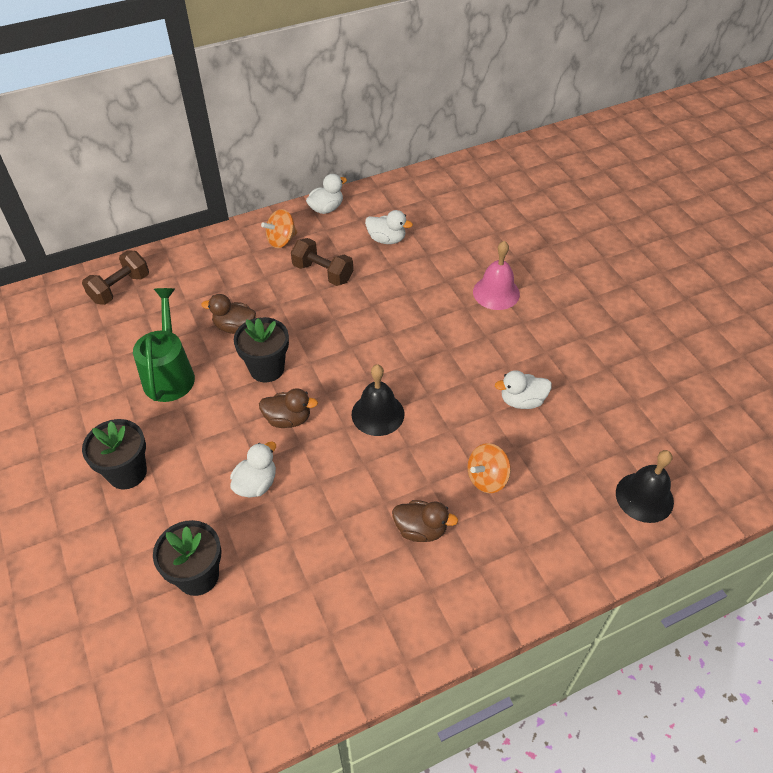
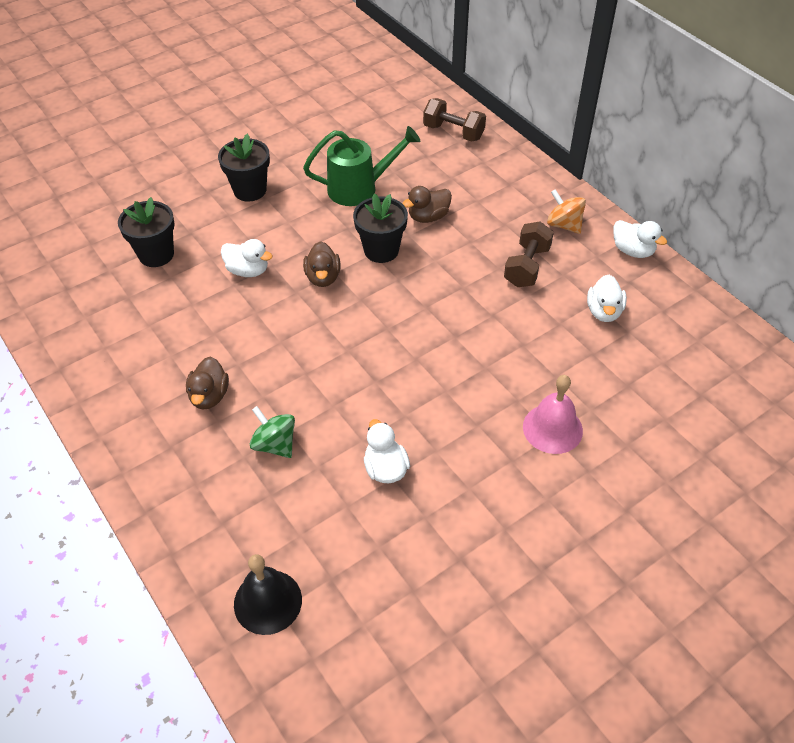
camera: 80 degrees right, 0 degrees up
(234, 327) = (428, 217): brown duck -> brown duck turned 120 degrees counterclockwise
(378, 414) = (342, 343): black bell -> none
(487, 478) = (275, 444): orange spinning top -> green spinning top

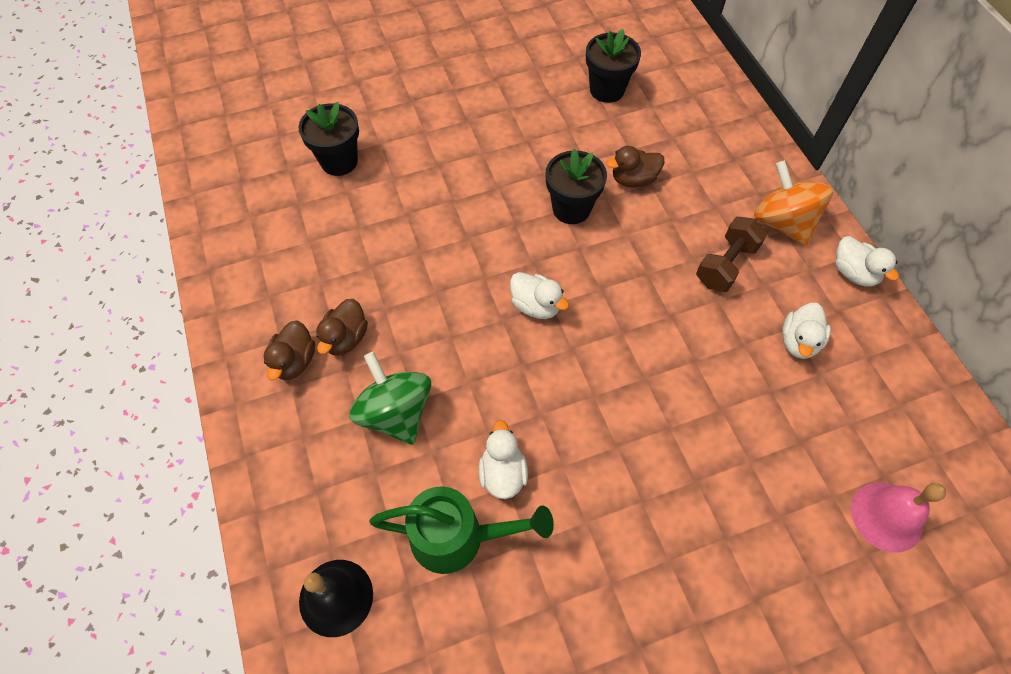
camera: 15 degrees right, 10 degrees up
(248, 270) = (425, 201): white duck -> white duck (536, 306)
(250, 190) = (454, 107): black flower pot -> black flower pot (607, 90)
(275, 444) = (395, 412): green spinning top -> green spinning top, size x1.50
(323, 277) = (501, 227): brown duck -> brown duck (294, 361)
(360, 188) = (569, 129): green watering can -> green watering can (458, 537)
(453, 132) = (689, 83): brown dumbbell -> none
(552, 428) = (699, 473): pink bell -> pink bell (886, 516)
(564, 225) = (782, 223): orange spinning top -> orange spinning top, size x1.50

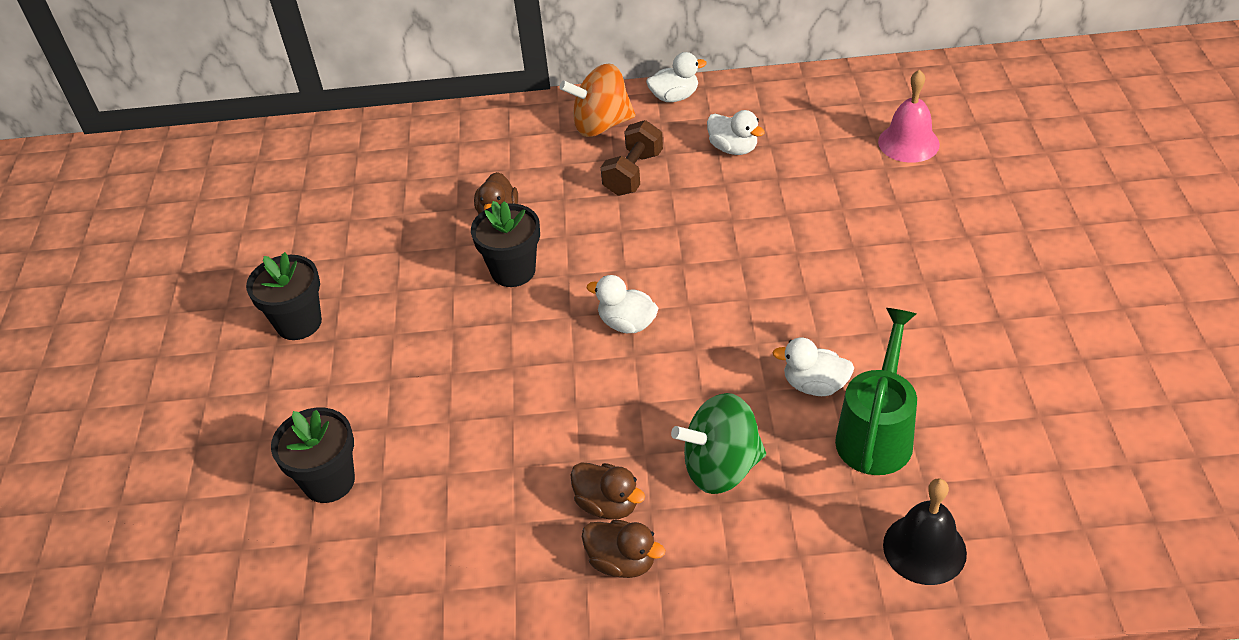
camera: 70 degrees left, 15 degrees down
(536, 306) = (627, 323): white duck -> white duck turned 120 degrees counterclockwise
(607, 90) = (361, 209): black flower pot -> black flower pot (299, 323)
(726, 265) = (633, 173): brown dumbbell -> brown dumbbell turned 60 degrees clockwise

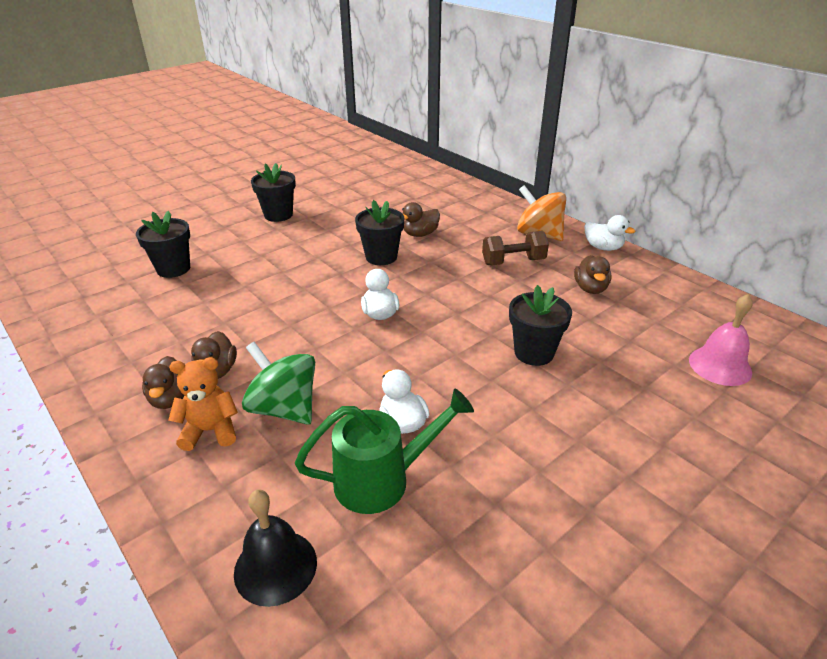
camera: 50 degrees right, 10 degrees down
(707, 541) = (210, 431): none -> orange teddy bear
(733, 148) = (590, 288): white duck -> brown duck
(793, 244) = (534, 353): none -> black flower pot

